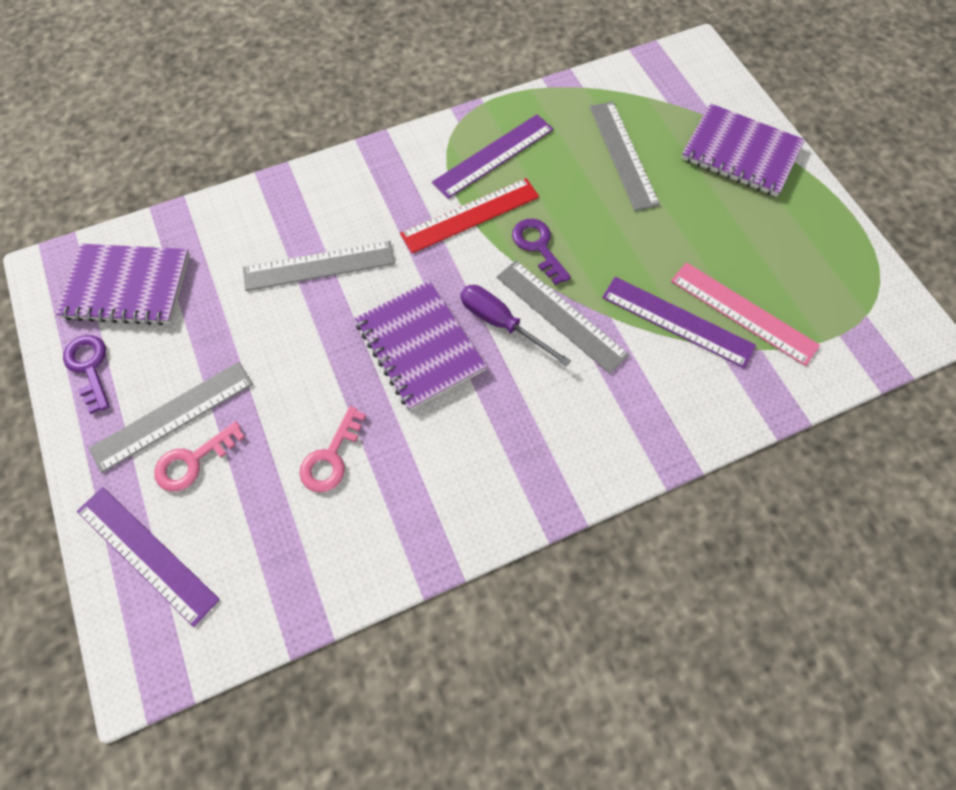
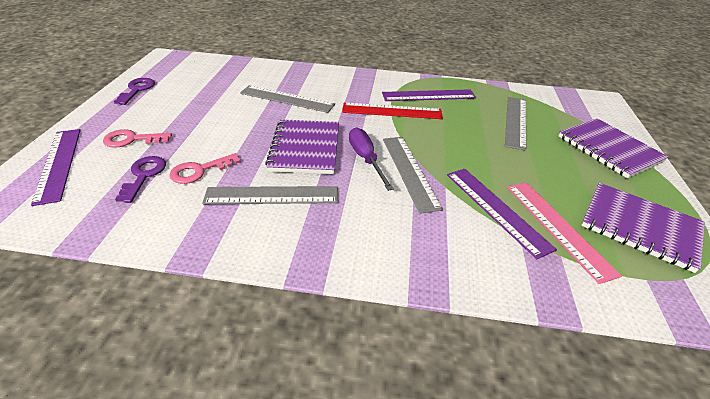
camera: 30 degrees right, 25 degrees down
(127, 286) = (190, 73): purple notebook -> purple notebook (640, 227)
(173, 416) = (147, 120): grey ruler -> grey ruler (272, 195)
(538, 246) = (422, 137): purple key -> purple key (144, 175)

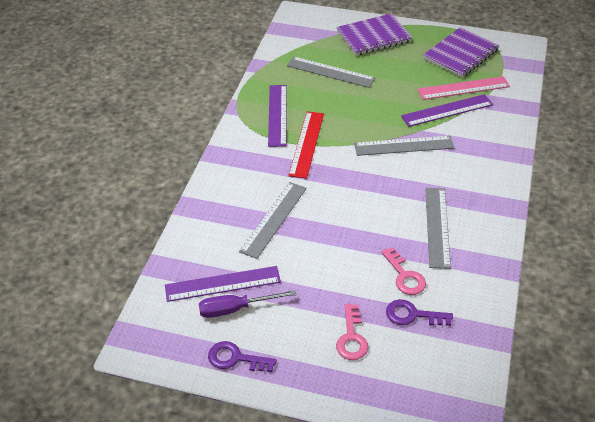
camera: 80 degrees left, 5 degrees up
(58, 164) = (395, 388): purple ruler -> purple ruler (222, 284)
(305, 148) = (370, 206): purple notebook -> none
(366, 159) = (387, 169): purple screwdriver -> purple screwdriver (235, 309)

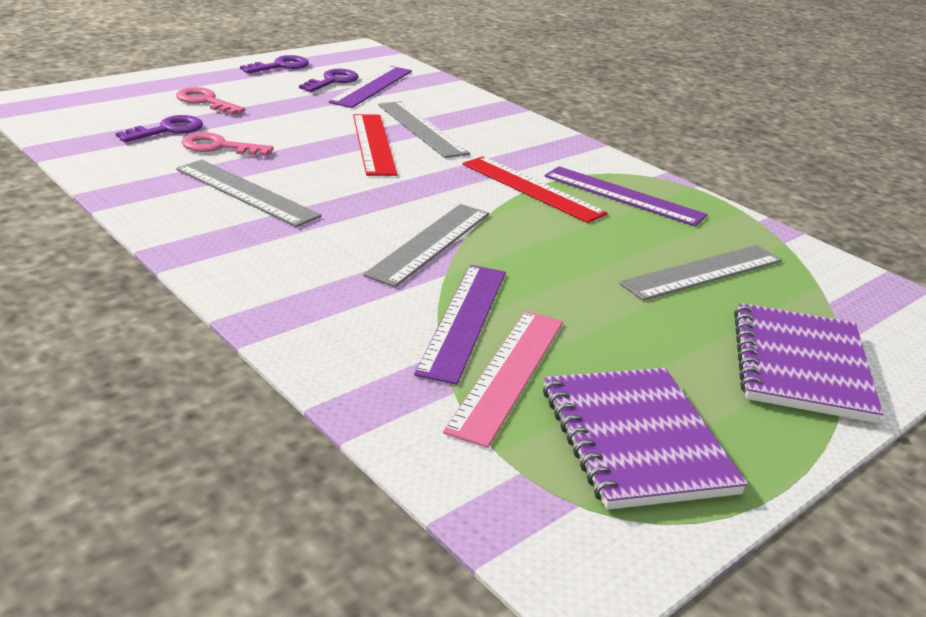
camera: 120 degrees right, 15 degrees down
(235, 309) = (333, 81): purple screwdriver -> purple key
(321, 223) = (373, 144): none -> red ruler

